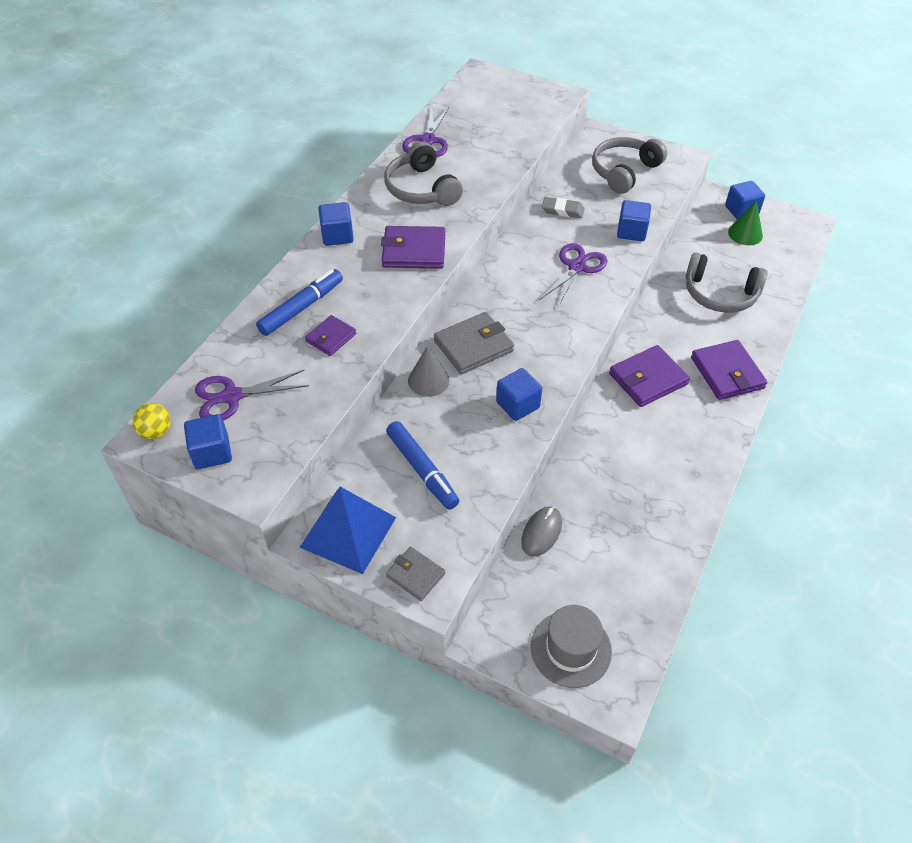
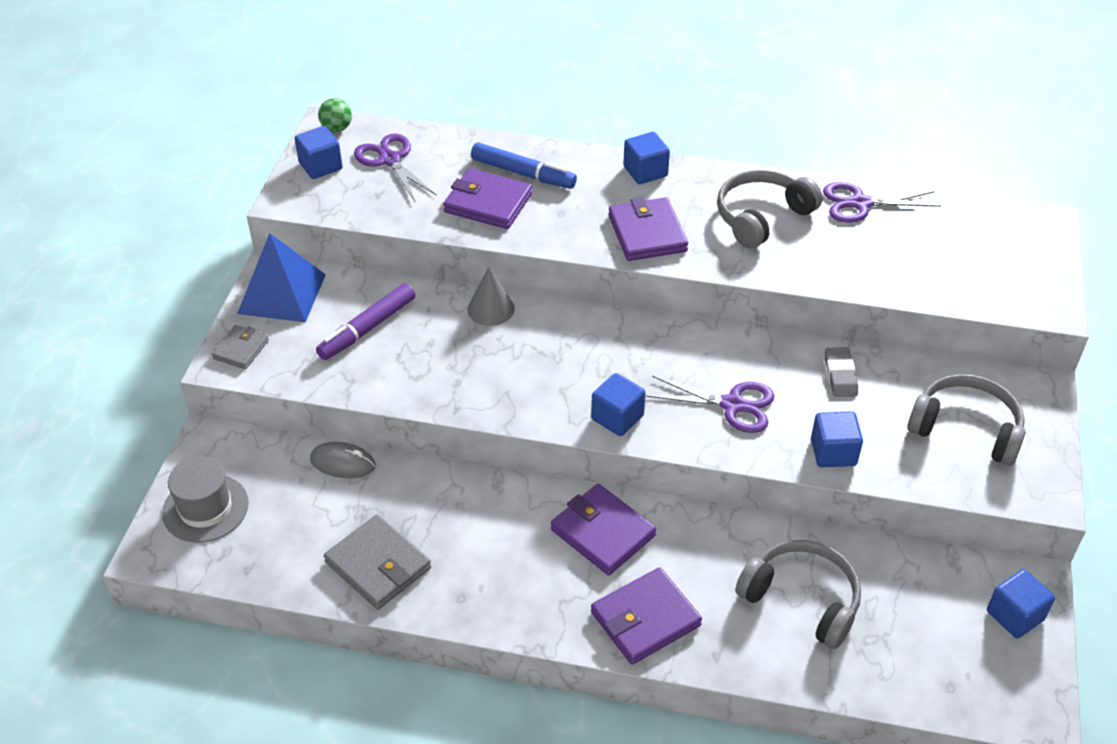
camera: 75 degrees right, 5 degrees down
(156, 432) = (337, 128): yellow ball -> green ball
(331, 337) = (488, 203): purple wallet -> purple wallet, size x1.67
(422, 470) = (367, 328): blue marker -> purple marker
(473, 346) = (555, 334): grey wallet -> grey wallet (378, 565)
(517, 405) = (477, 387): blue cube -> blue cube (617, 417)
(720, 294) = (802, 600): grey headphones -> grey headphones turned 120 degrees clockwise
(745, 234) = (958, 624): green cone -> none

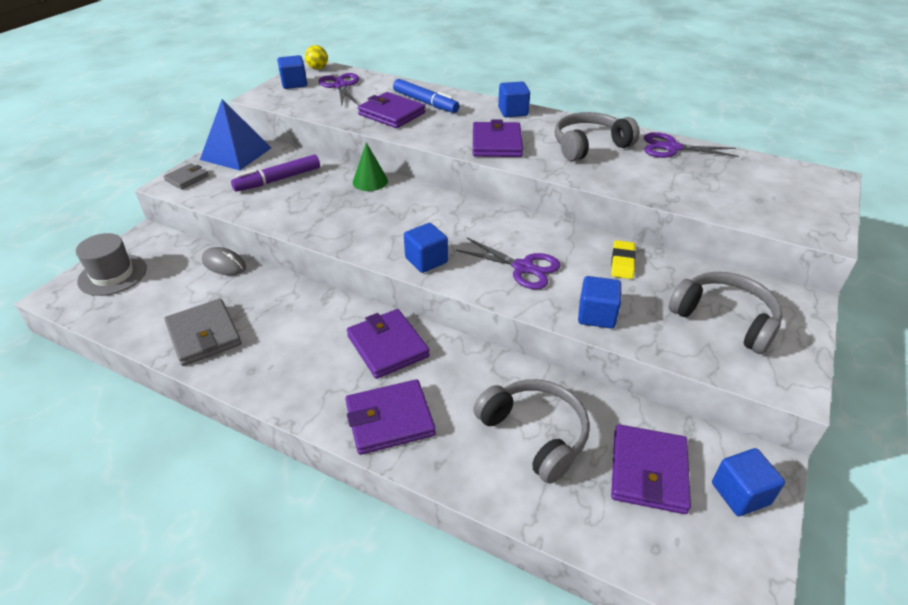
camera: 15 degrees right, 5 degrees down
(337, 128) = (318, 68): green ball -> yellow ball
(491, 309) = (370, 181): grey cone -> green cone
(840, 375) = (622, 262): grey eraser -> yellow eraser
(925, 613) = (648, 471): none -> purple wallet

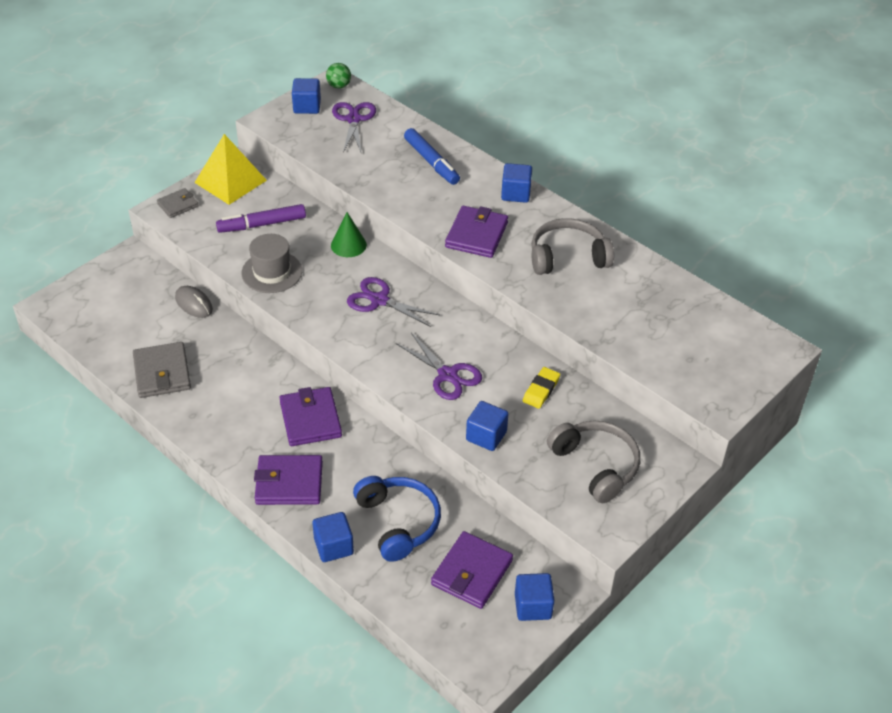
camera: 15 degrees right, 5 degrees up
(112, 275) = (96, 294): grey hat -> grey hat (272, 272)
(236, 153) = (230, 181): blue pyramid -> yellow pyramid
(318, 68) = (339, 86): yellow ball -> green ball
(391, 114) = (390, 172): purple wallet -> none
(426, 260) = (365, 348): blue cube -> blue cube (333, 546)
(535, 434) = (398, 522): grey headphones -> blue headphones
(672, 148) = (650, 277): purple scissors -> purple scissors (379, 300)

